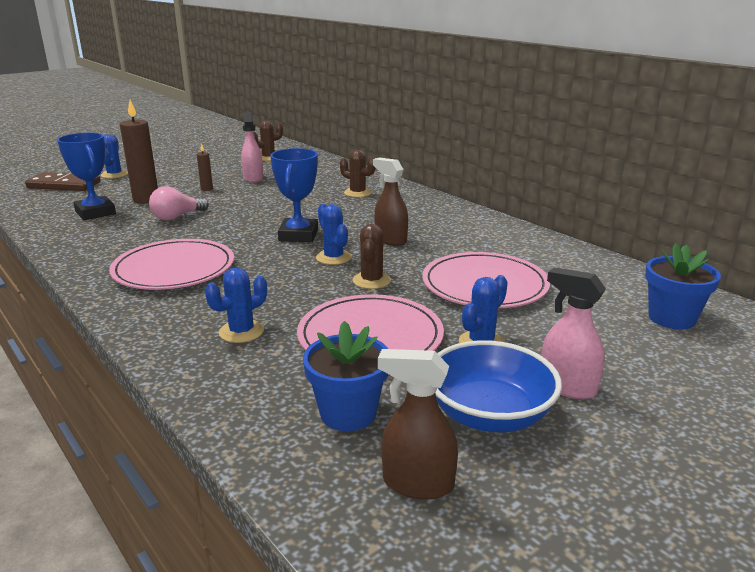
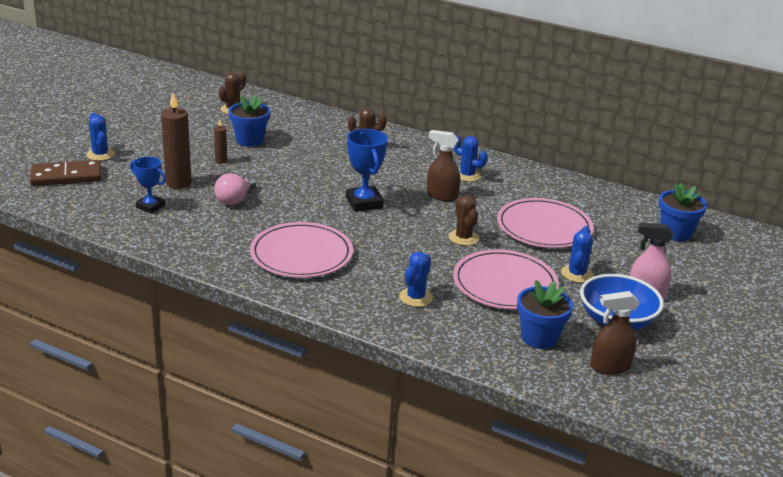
camera: 25 degrees left, 5 degrees up
(95, 213) = (150, 206): blue trophy -> blue trophy, size x0.66
(253, 178) = (250, 140): pink spray bottle -> blue flower pot
(333, 257) = (415, 221): blue cactus -> blue cactus (467, 175)

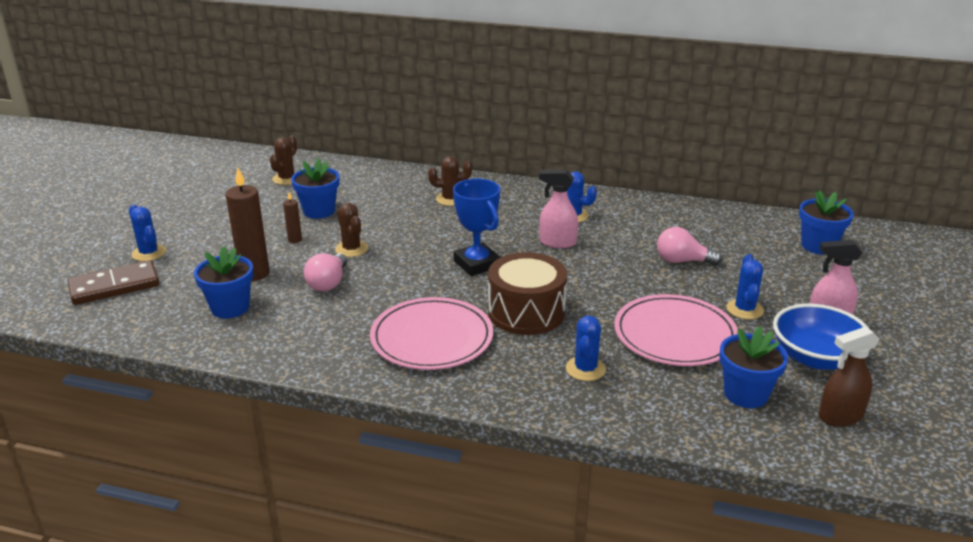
camera: 10 degrees left, 0 degrees up
(150, 206) = (230, 308): blue trophy -> blue flower pot
(388, 247) = (526, 312): none -> brown drum
(441, 196) = (557, 242): brown spray bottle -> pink spray bottle
(463, 238) = (603, 287): brown cactus -> brown cactus (351, 249)
(544, 227) = (682, 261): pink plate -> pink light bulb

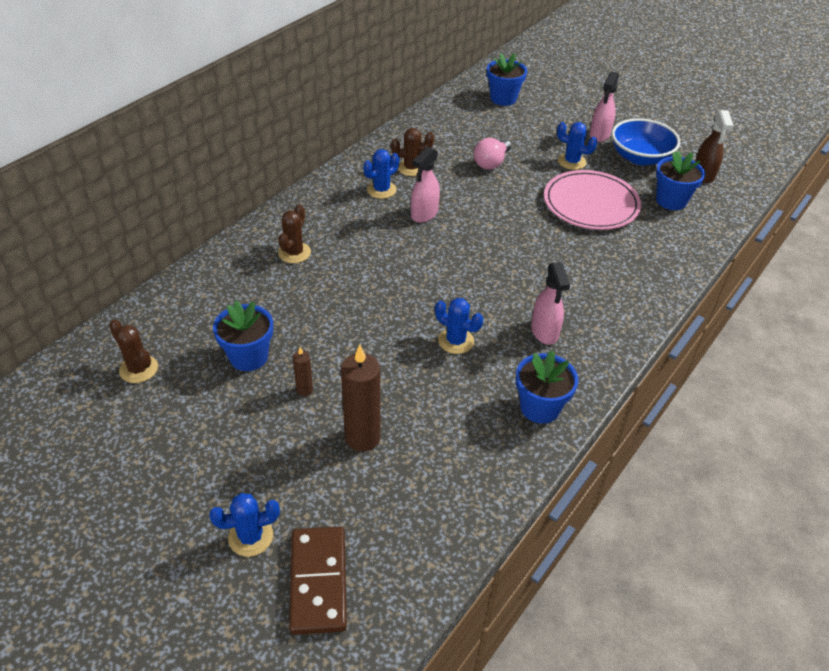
camera: 70 degrees left, 15 degrees up
(230, 308) = (426, 470): blue flower pot -> blue flower pot (540, 407)
(328, 283) = (415, 381): pink light bulb -> none
(351, 249) = (354, 349): brown cactus -> brown cactus (411, 168)
(432, 338) = (544, 331): pink plate -> pink spray bottle
(477, 264) = (434, 271): blue trophy -> none
(526, 312) = (528, 266): brown drum -> none
(585, 369) = (619, 260): blue cactus -> blue cactus (456, 341)

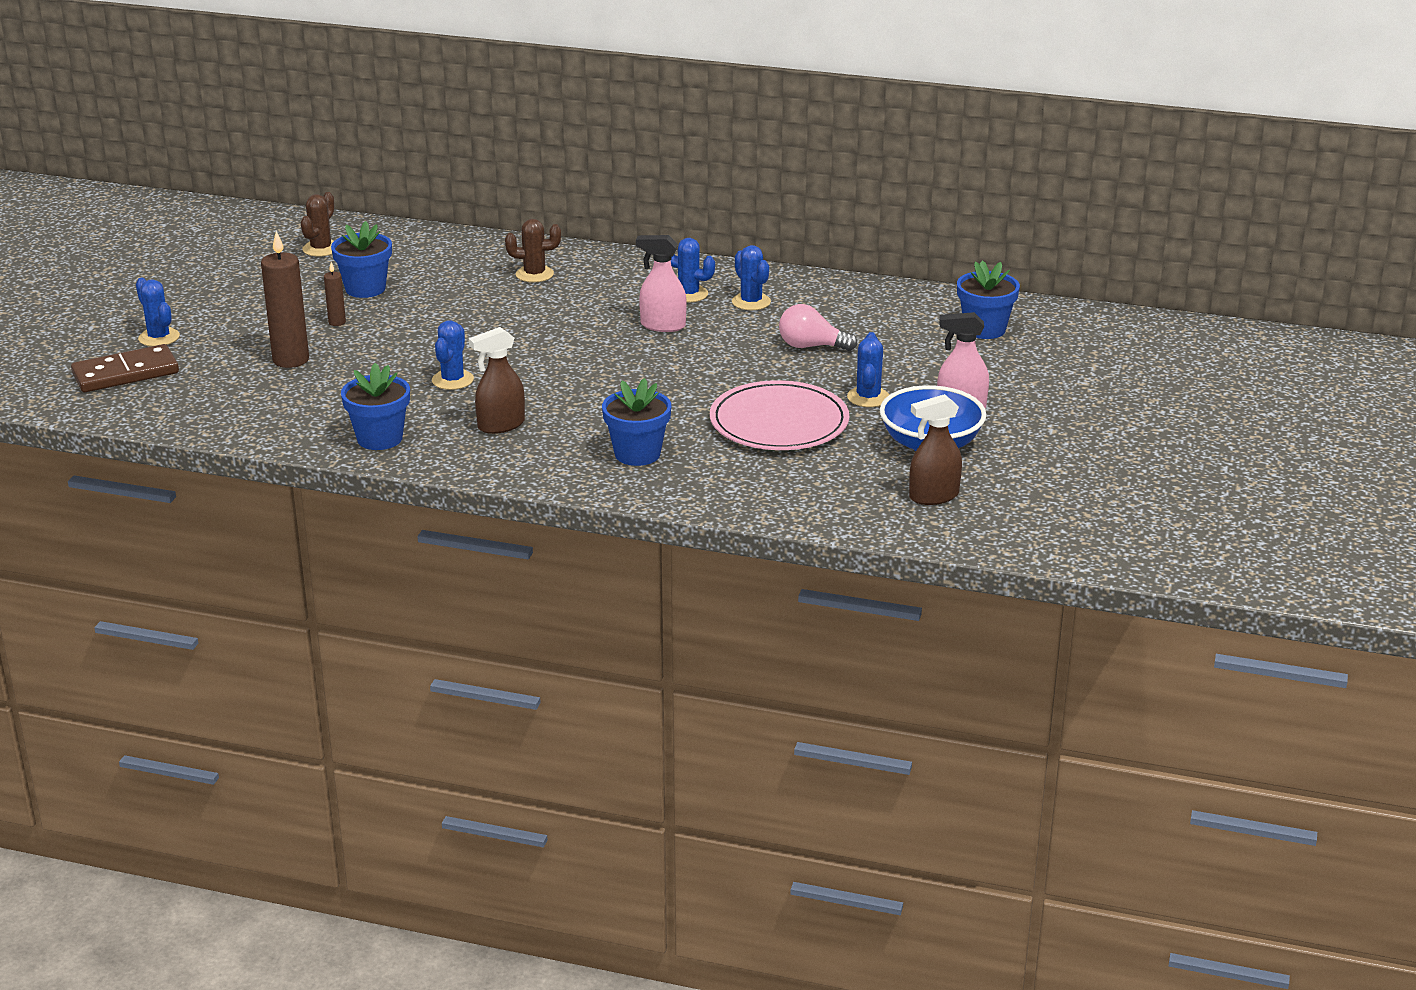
camera: 70 degrees right, 15 degrees down
(411, 168) = (751, 302): brown cactus -> blue cactus
(544, 331) = (501, 425): pink spray bottle -> brown spray bottle
(671, 201) = (839, 477): blue flower pot -> blue flower pot (637, 454)

